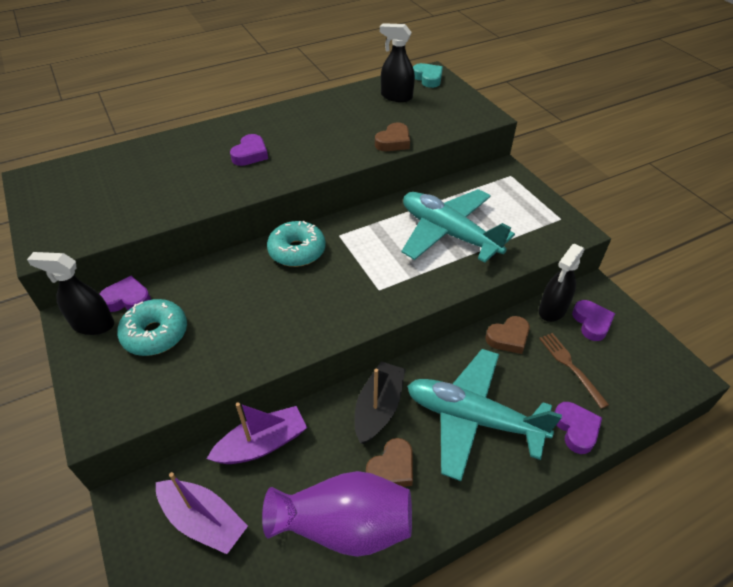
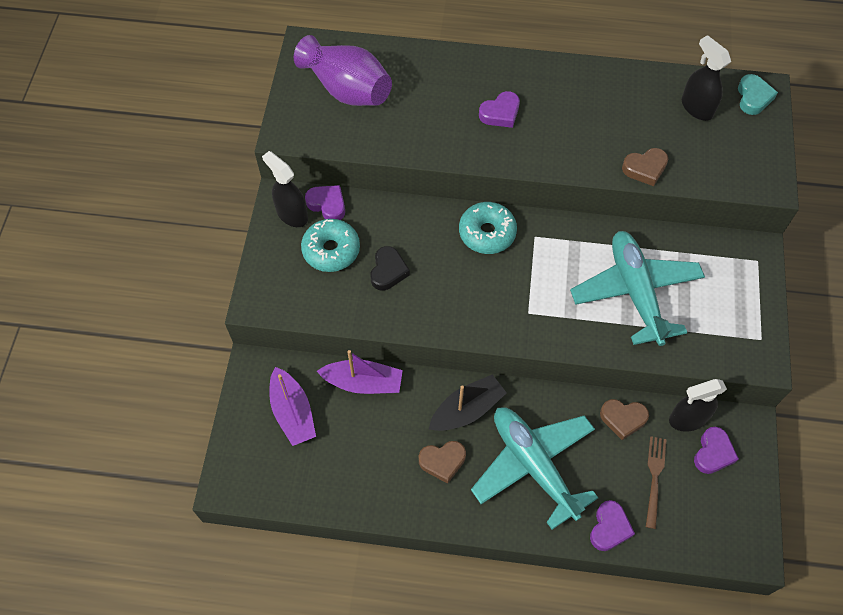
camera: 35 degrees right, 15 degrees up
(226, 322) = (388, 271): none -> black heart
(344, 526) = (381, 479): purple vase -> purple vase (347, 89)

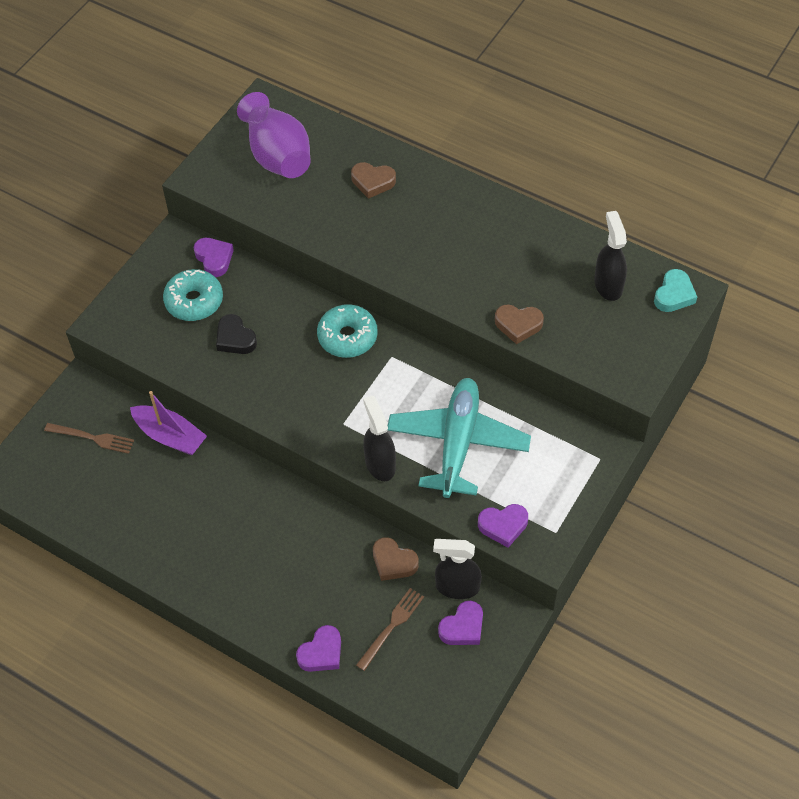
camera: 25 degrees right, 5 degrees down
(292, 214) = (177, 256): black spray bottle -> black spray bottle (380, 463)
(292, 412) = (93, 438): purple boat -> brown fork
(388, 271) = (235, 338): black heart -> black heart turned 105 degrees clockwise
(442, 461) = (202, 533): brown heart -> brown heart (372, 182)
(467, 410) = (251, 496): black boat -> none
(500, 113) = (409, 225): purple heart -> purple heart (503, 526)
(533, 465) = (283, 570): turquoise plane -> none

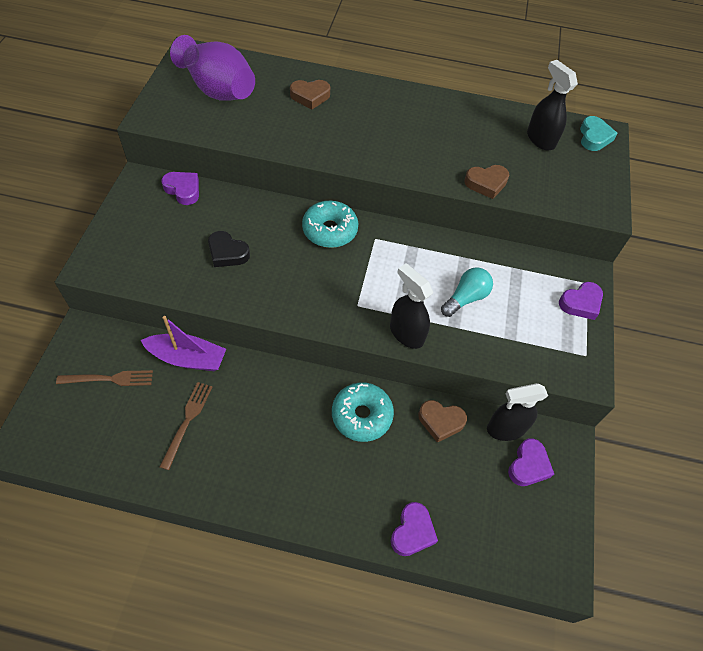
camera: 25 degrees left, 0 degrees up
(194, 301) = (176, 229): turquoise donut -> turquoise donut (361, 415)
(392, 626) = (466, 483): brown fork -> brown fork (187, 420)
(458, 443) = (465, 298): turquoise plane -> turquoise light bulb
(503, 526) = (540, 361): purple heart -> purple heart (580, 303)

